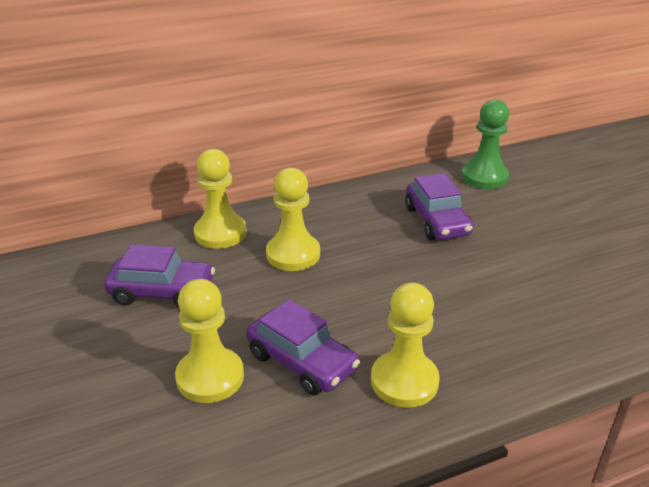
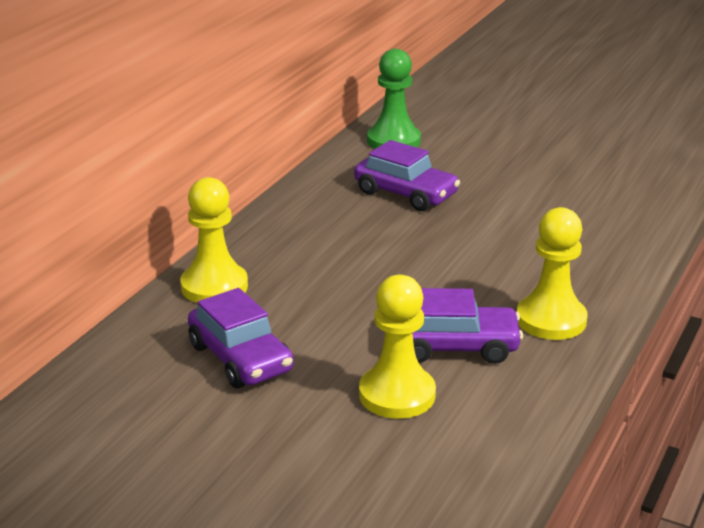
camera: 40 degrees left, 5 degrees down
(162, 292) = (240, 358): purple car -> purple car turned 90 degrees clockwise
(293, 254) = (317, 273): yellow pawn -> none

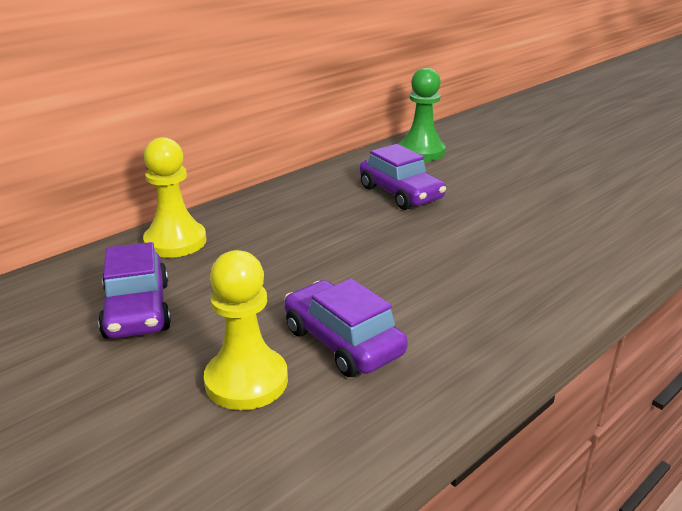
camera: 20 degrees right, 0 degrees up
(454, 346) = (342, 342): purple car -> purple car turned 150 degrees counterclockwise
(551, 320) = (461, 335): yellow pawn -> none

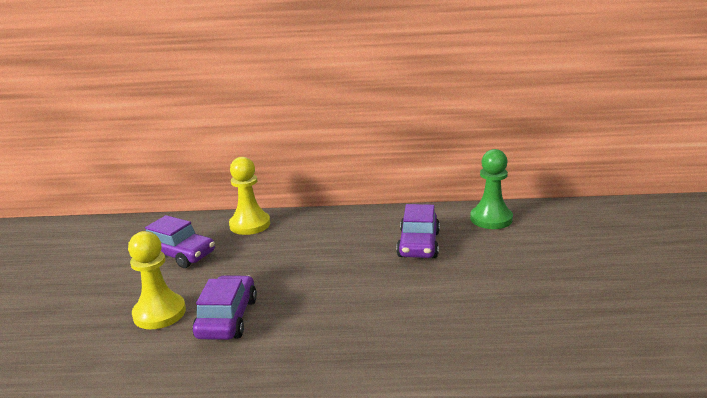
camera: 45 degrees right, 5 degrees down
(137, 310) = (179, 254): purple car -> purple car turned 90 degrees counterclockwise

